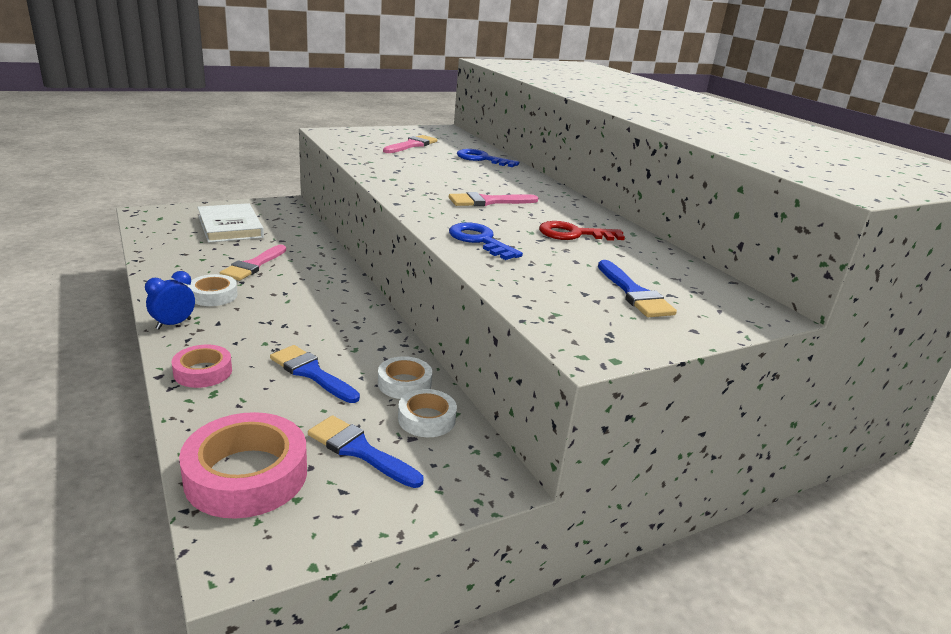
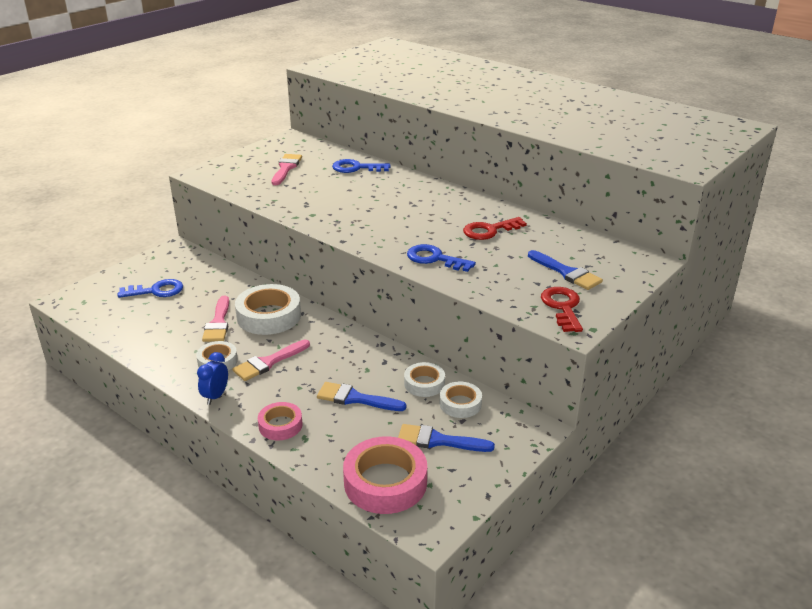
camera: 20 degrees left, 5 degrees up
(230, 227) = (156, 291): white book -> blue key
(307, 273) = (269, 316): none -> white tape
(488, 201) = (404, 217): pink brush -> pink brush (268, 362)
(594, 325) = (562, 307): none -> red key

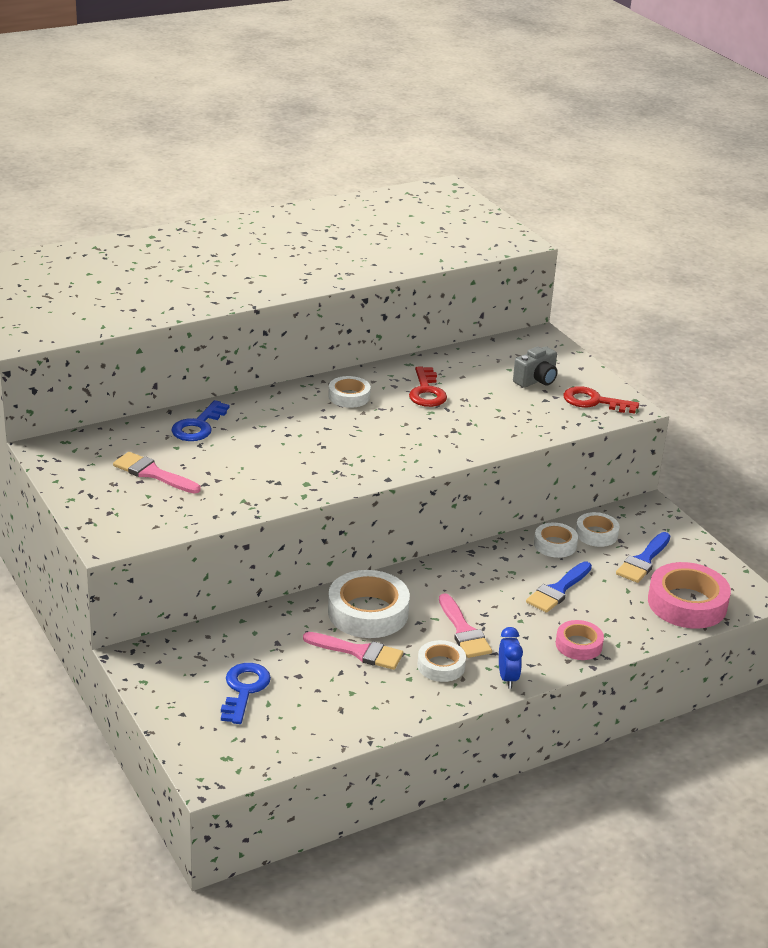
camera: 70 degrees left, 0 degrees up
(215, 396) = (507, 678): blue clock -> blue clock turned 135 degrees counterclockwise
(434, 259) = (466, 437): blue key -> none
(448, 204) = (349, 396): none -> white tape
(566, 272) = (536, 380): blue brush -> grey camera

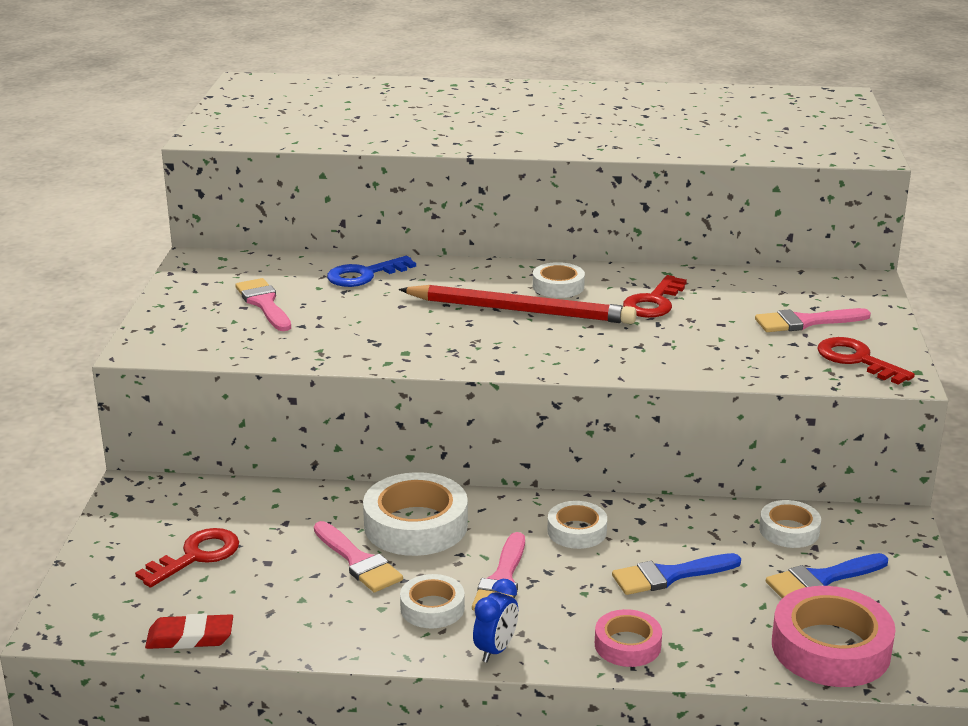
camera: 35 degrees right, 5 degrees down
(244, 690) = (196, 556): blue key -> red key
(309, 747) = (190, 637): none -> red eraser
(346, 425) = (520, 311): none -> red pencil
(536, 380) = (805, 322): grey camera -> pink brush
(555, 544) = (721, 525): white tape -> white tape (577, 531)

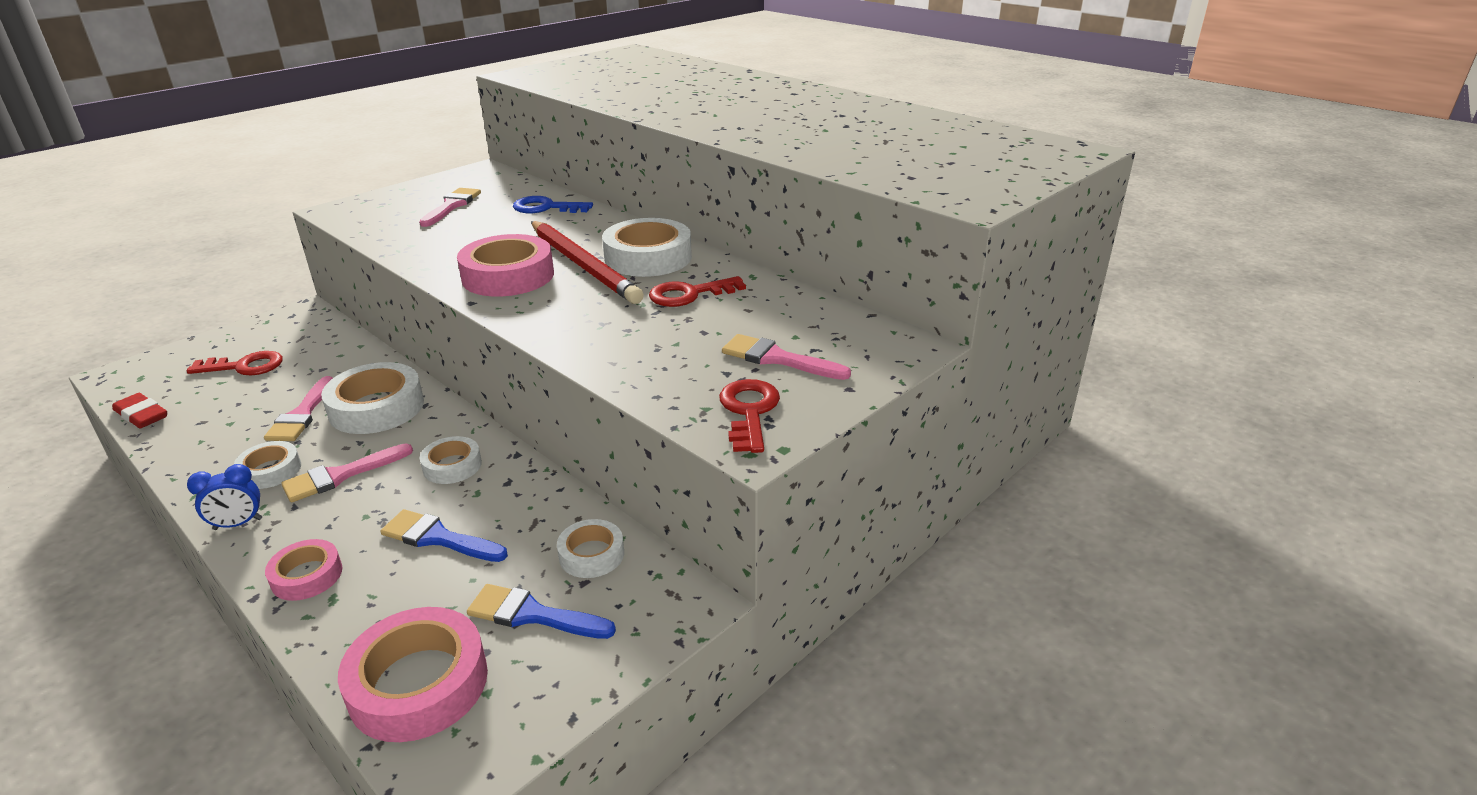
camera: 40 degrees right, 5 degrees up
(479, 341) = (508, 276): none -> pink tape
(558, 286) = (648, 257): white tape -> white tape, size x1.76

